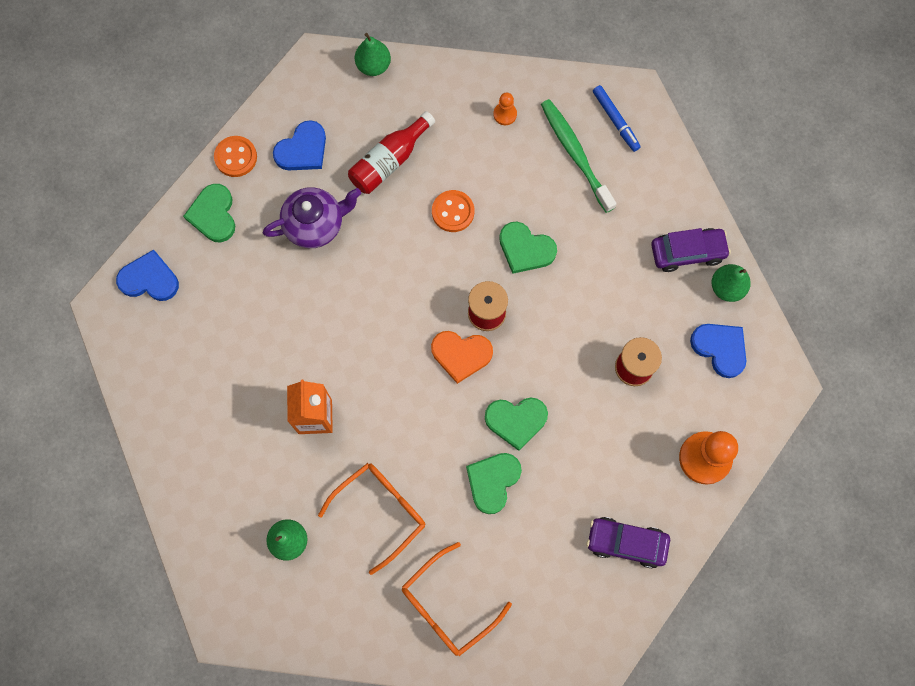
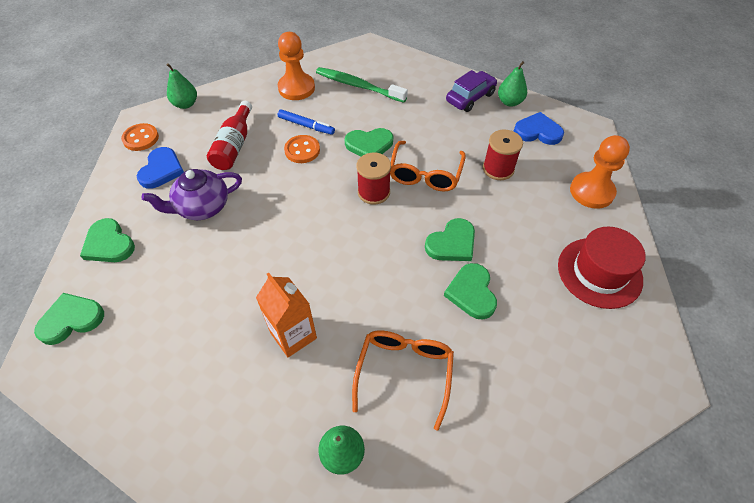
camera: 35 degrees left, 20 degrees down
(149, 279) = (71, 319): blue heart -> green heart
(236, 157) = (107, 199): orange button -> orange button (141, 138)
(315, 224) = (202, 207): purple teapot -> purple teapot turned 150 degrees counterclockwise
(447, 606) = (521, 410): orange glasses -> orange glasses (425, 174)
(461, 355) = (377, 226): orange heart -> none
(505, 114) = (296, 88): orange pawn -> orange pawn, size x2.04
(615, 121) = (368, 61): blue marker -> blue marker (306, 125)
(626, 543) = (599, 272): purple car -> red hat

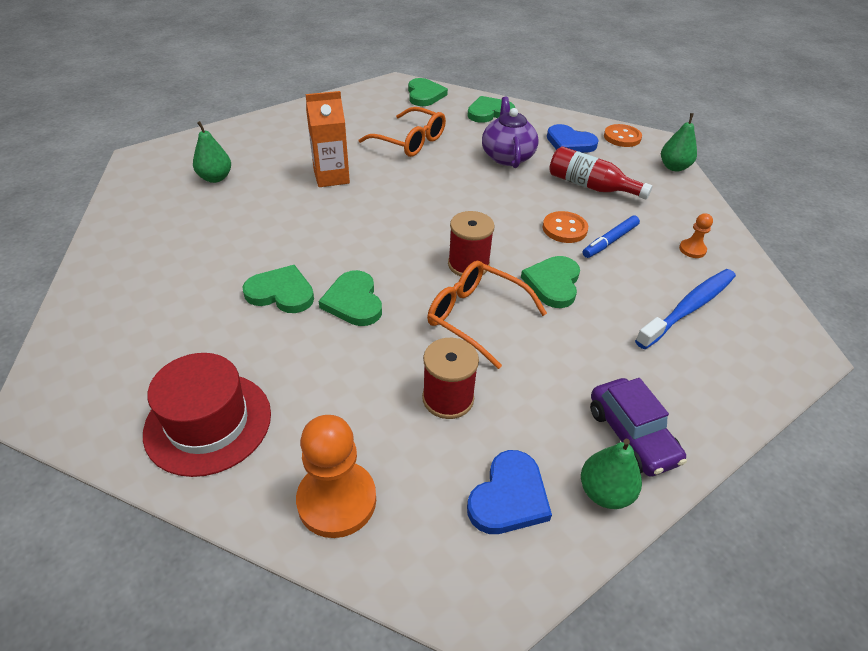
camera: 110 degrees right, 10 degrees down
(296, 88) = (692, 249): orange pawn -> orange pawn, size x0.49
(358, 86) = (688, 308): green toothbrush -> blue toothbrush
(404, 372) = (244, 223): orange glasses -> orange glasses (410, 141)

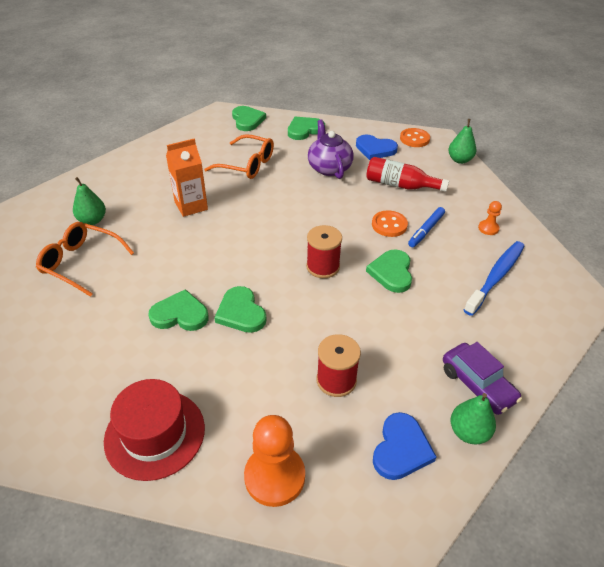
camera: 10 degrees left, 0 degrees up
(476, 317) = (340, 310): orange glasses -> orange glasses (81, 263)

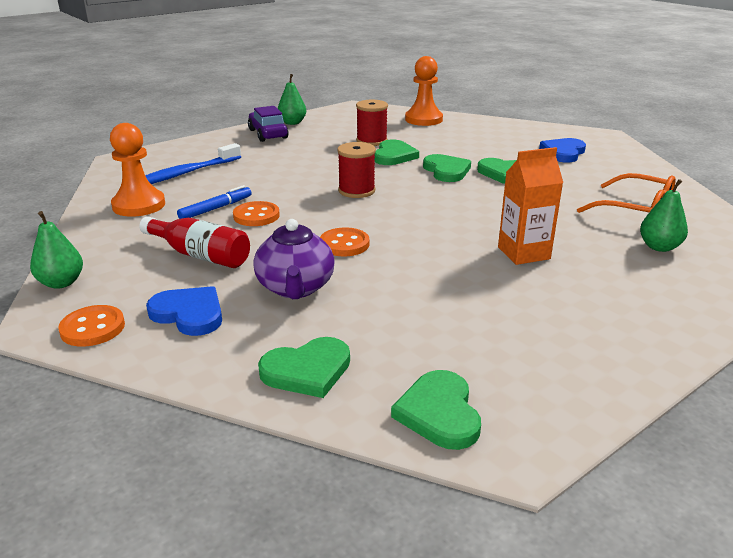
camera: 170 degrees left, 15 degrees down
(155, 434) = (504, 133): red hat -> none
(247, 165) = (440, 305): orange glasses -> none
(312, 203) = (344, 244): none -> orange button
(391, 272) = (286, 183): green heart -> green heart (394, 156)
(401, 449) = (340, 121): blue heart -> blue heart (563, 153)
(488, 228) = (139, 205): orange pawn -> orange pawn, size x2.04

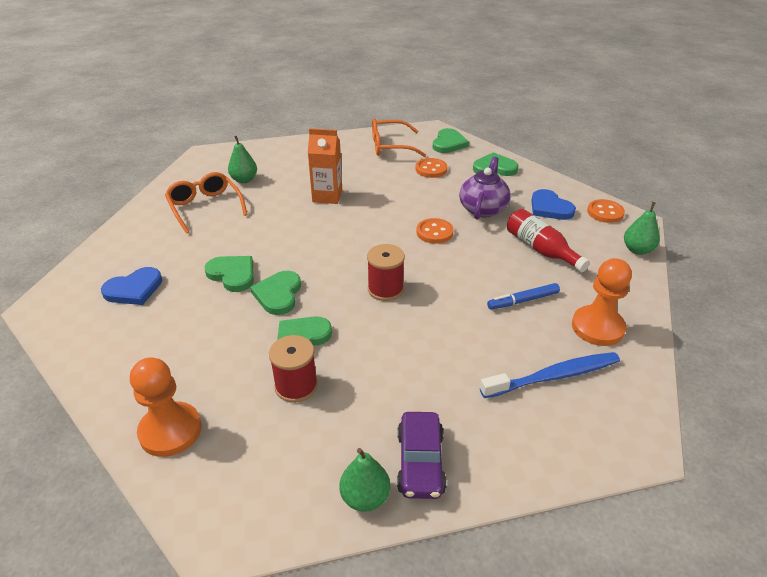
camera: 155 degrees left, 10 degrees up
(256, 216) = (489, 280): orange button -> orange button (431, 169)
(546, 368) = (390, 146): none -> orange glasses

